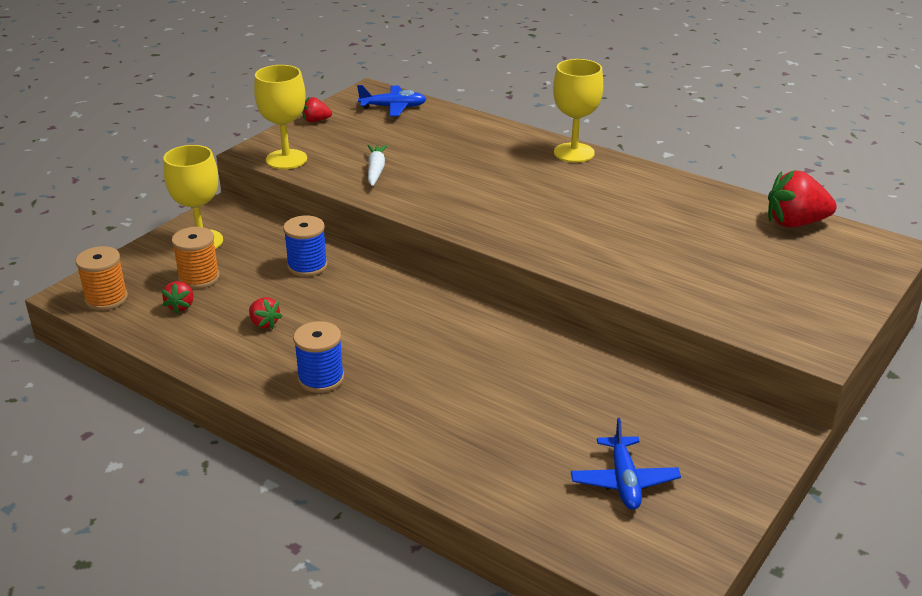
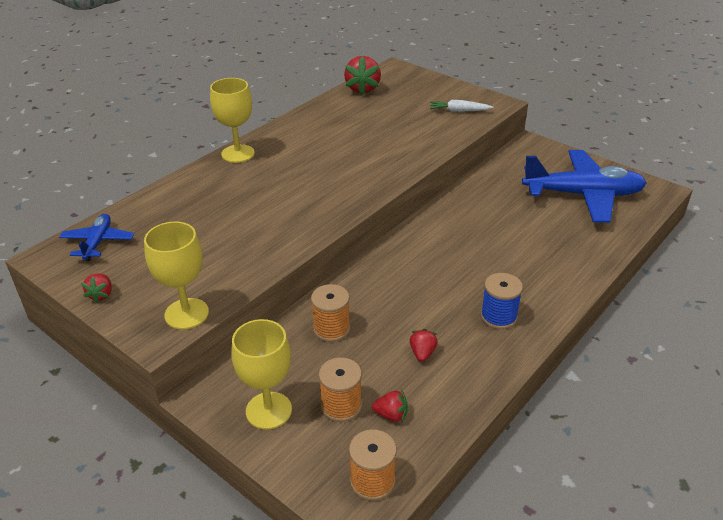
camera: 85 degrees left, 5 degrees up
(264, 323) = (422, 353): red strawberry -> red strawberry turned 45 degrees counterclockwise
(307, 266) = (331, 329): blue spool -> orange spool
(376, 170) = (232, 254): white carrot -> white carrot (459, 111)
(624, 481) = (583, 195): blue plane -> blue plane, size x2.03

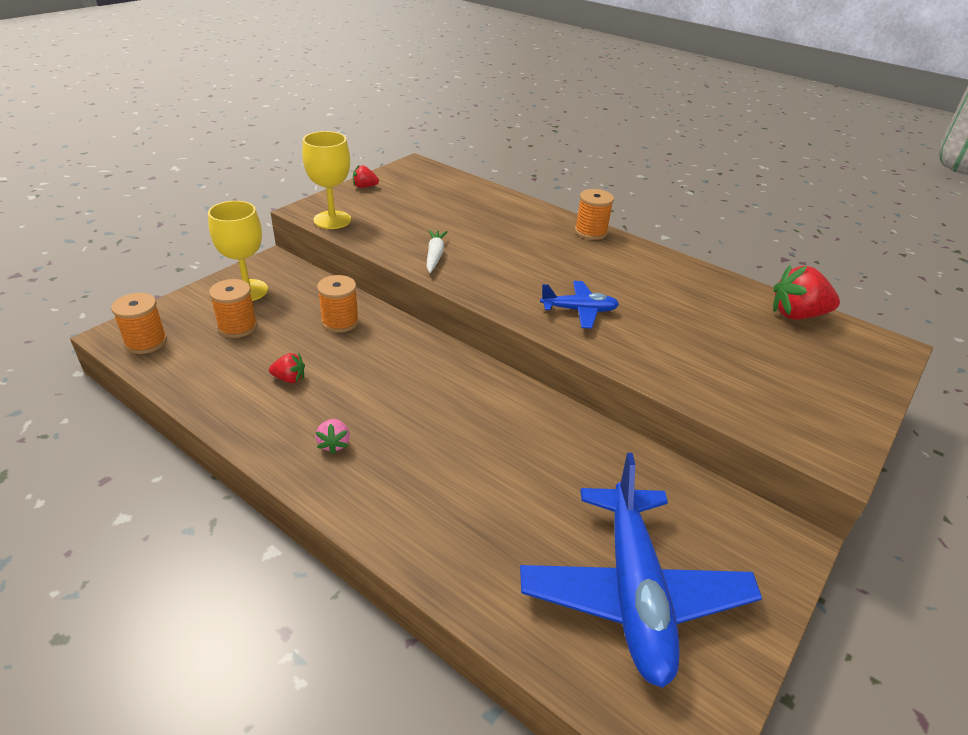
camera: 85 degrees right, 0 degrees up
(98, 242) = (434, 180): blue plane -> blue plane (579, 310)
(238, 154) = (591, 232): yellow goblet -> orange spool
(391, 415) = (214, 355): red strawberry -> none
(459, 111) = (779, 405): white carrot -> white carrot (435, 256)
(498, 317) = (334, 444): blue spool -> pink strawberry

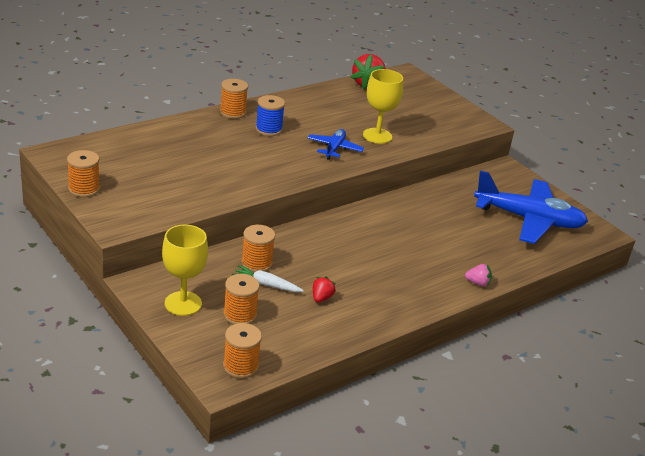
camera: 75 degrees left, 5 degrees down
(332, 220) = (143, 217): yellow goblet -> yellow goblet (377, 136)
(334, 444) = (398, 289): pink strawberry -> pink strawberry (477, 283)
(364, 187) = (84, 189): red strawberry -> orange spool
(435, 256) = (234, 183): white carrot -> white carrot (266, 284)
(576, 259) = (269, 129): none -> blue spool

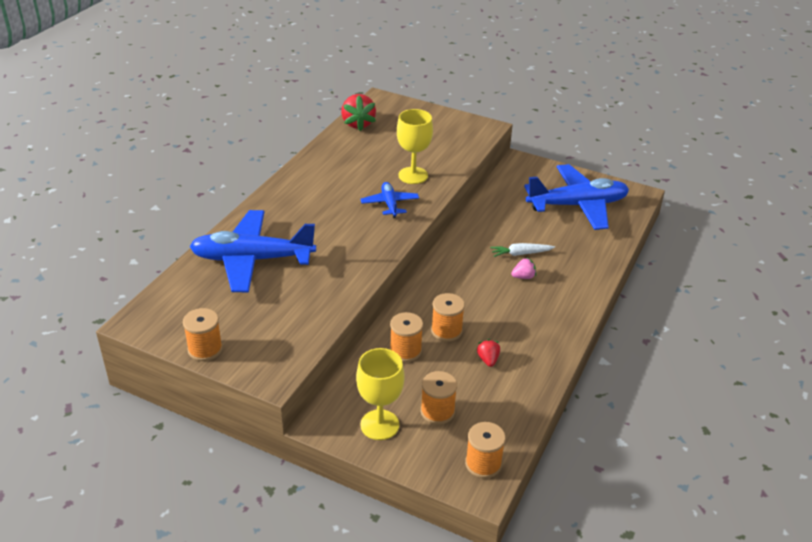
camera: 25 degrees left, 5 degrees up
(180, 146) = (252, 260): none -> blue plane
(233, 112) = (267, 202): orange spool -> orange spool (446, 331)
(266, 284) = (432, 369): white carrot -> white carrot (520, 254)
(269, 129) = (316, 207): blue spool -> none
(477, 283) = (591, 285): pink strawberry -> pink strawberry (523, 277)

